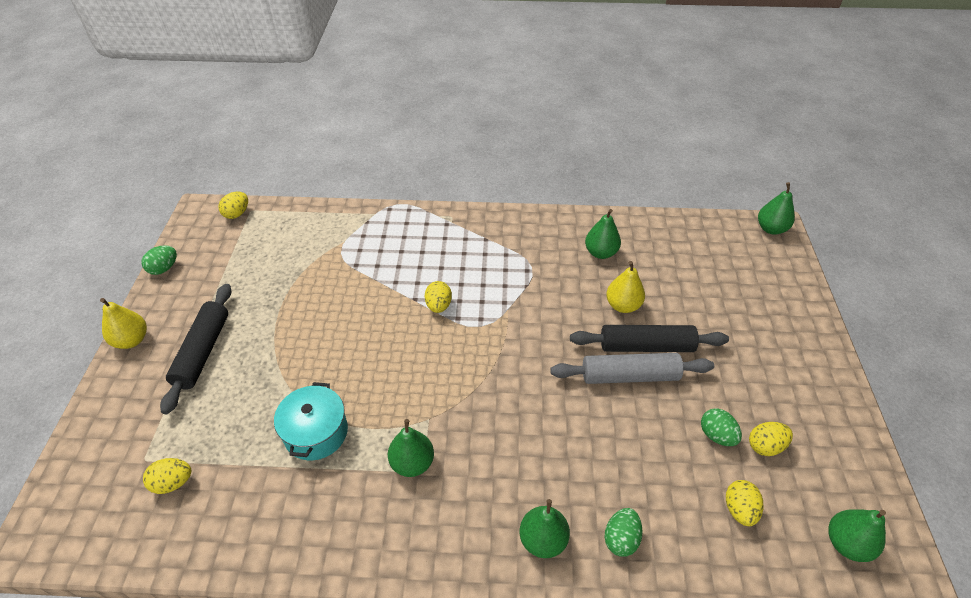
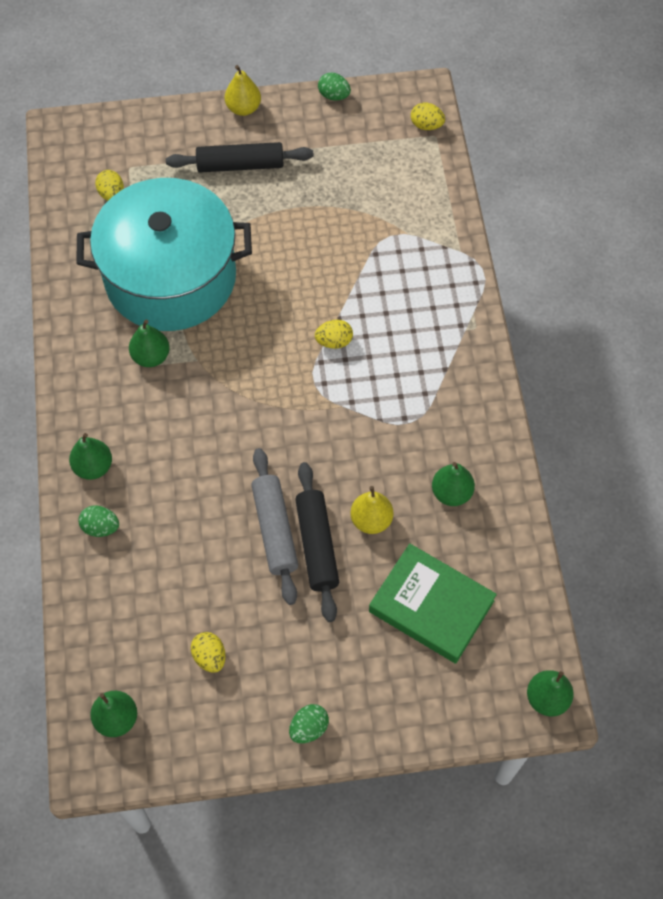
camera: 80 degrees right, 15 degrees up
(316, 432) = (170, 277): turquoise pot -> turquoise pot, size x2.32
(701, 279) = (431, 606): none -> green book
(716, 435) = (215, 611): green egg -> green egg (309, 728)
(739, 509) = (139, 627): yellow egg -> none

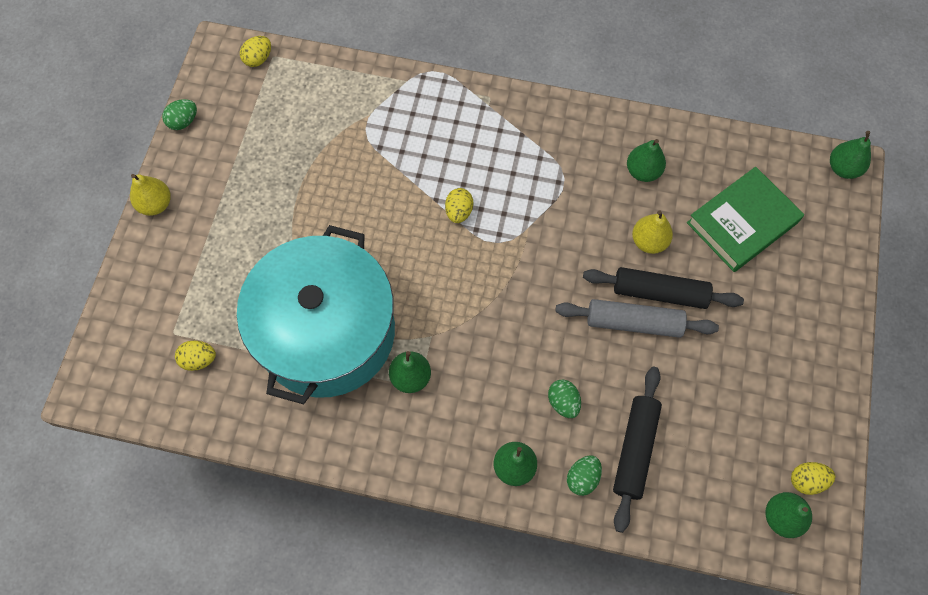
camera: 70 degrees left, 5 degrees up
(210, 657) = (742, 416): yellow egg -> yellow egg (806, 480)
(240, 165) = (223, 228): black rolling pin -> black rolling pin (635, 450)
(309, 728) = (828, 354): green egg -> green egg (563, 402)

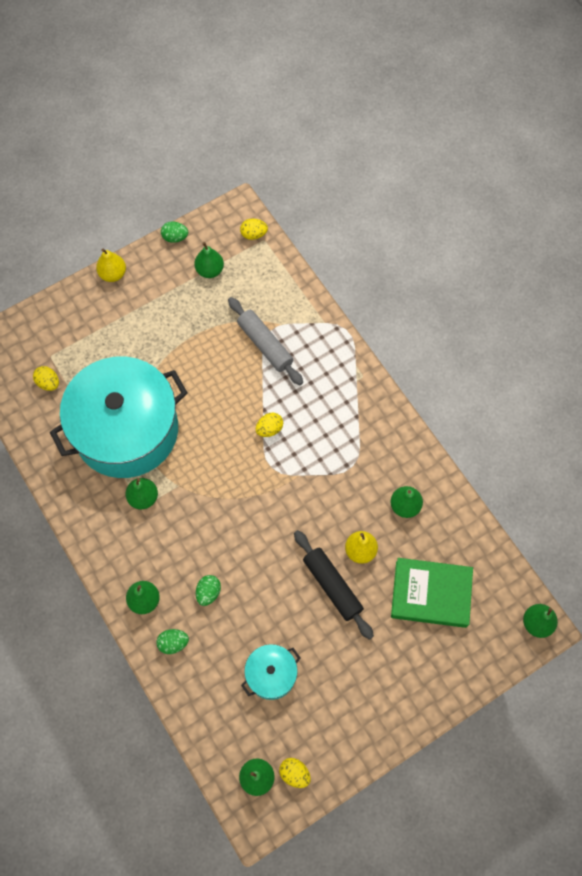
camera: 45 degrees right, 0 degrees up
(250, 123) = (210, 270): none -> green pear
(633, 323) = (297, 588): grey rolling pin -> grey rolling pin (265, 345)
(635, 450) = (218, 657): black rolling pin -> none
(694, 417) = (271, 674): none -> turquoise pot

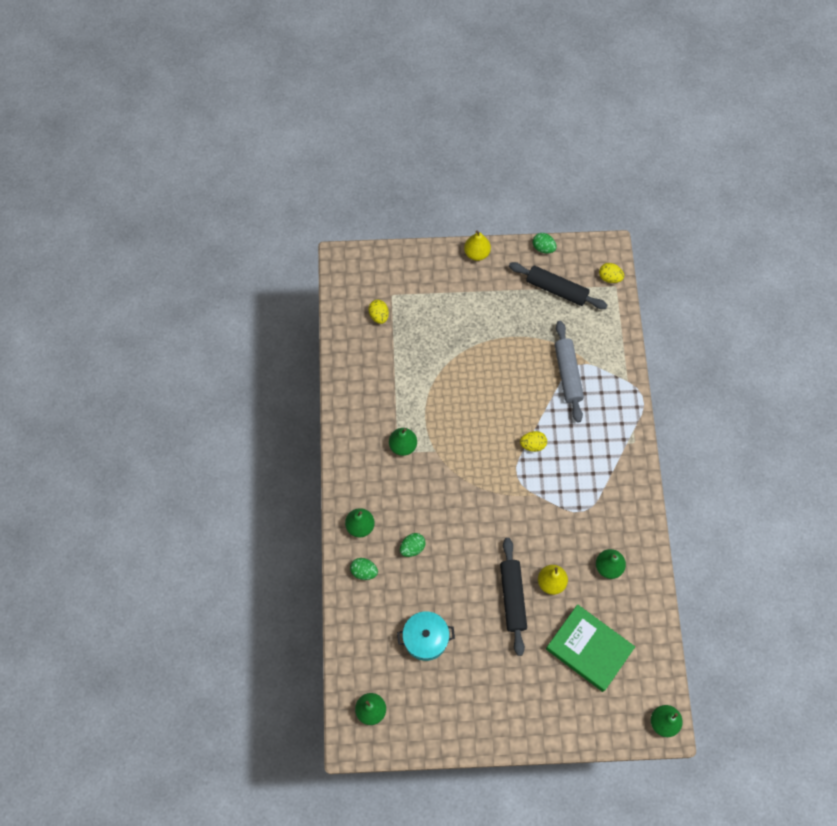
camera: 30 degrees right, 0 degrees up
(126, 430) = (419, 385): turquoise pot -> none
(210, 270) = (556, 289): green pear -> black rolling pin
(294, 773) = (401, 724): yellow egg -> none

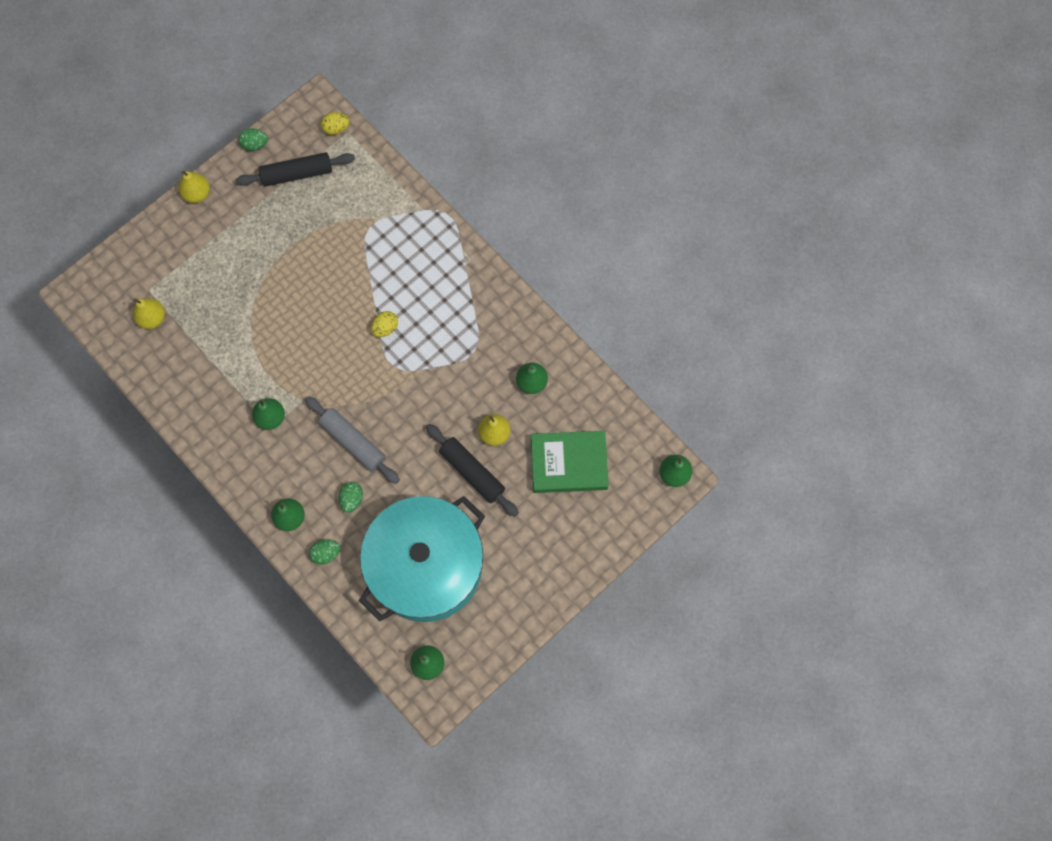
camera: 40 degrees left, 5 degrees up
(379, 316) = (152, 318): yellow egg -> yellow pear
(425, 638) = (426, 566): turquoise pot -> turquoise pot, size x2.32
(567, 374) = (367, 243): grey rolling pin -> grey rolling pin (353, 442)

